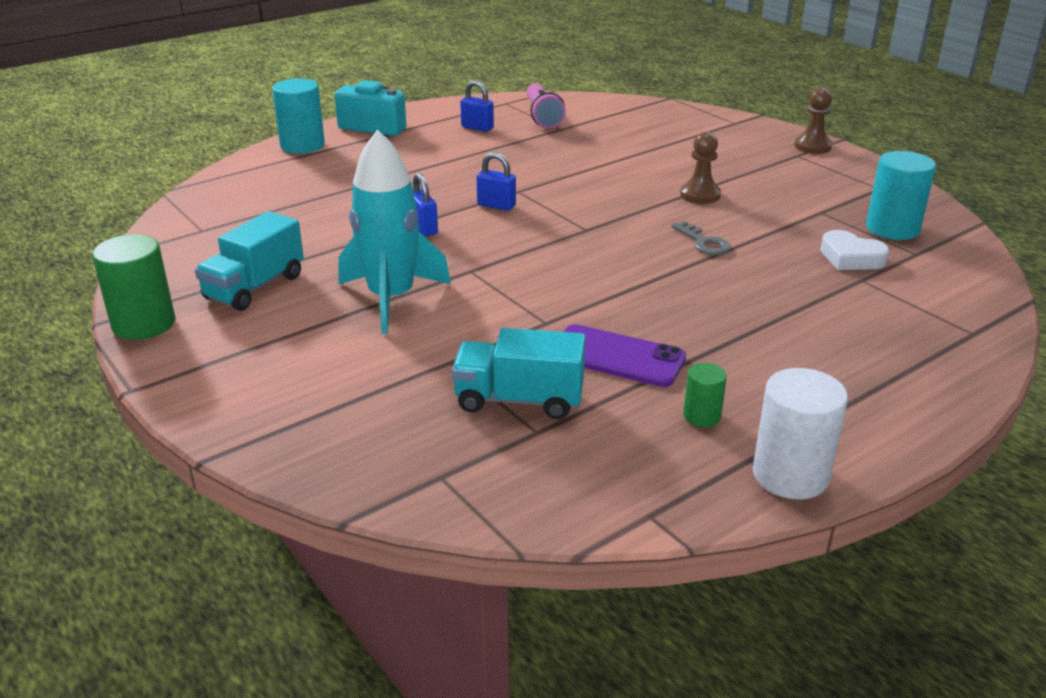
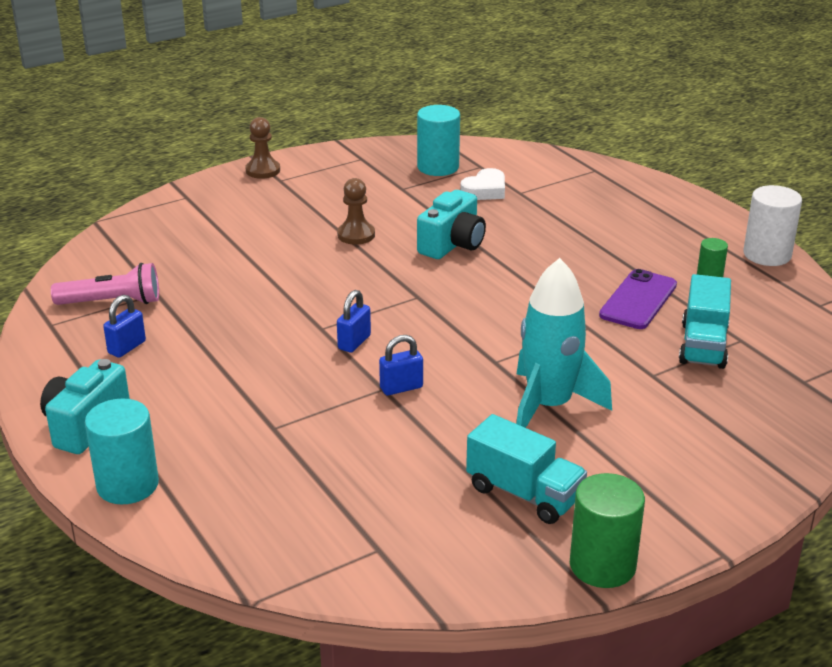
camera: 85 degrees left, 0 degrees up
(704, 243) = (452, 244): grey key -> turquoise camera

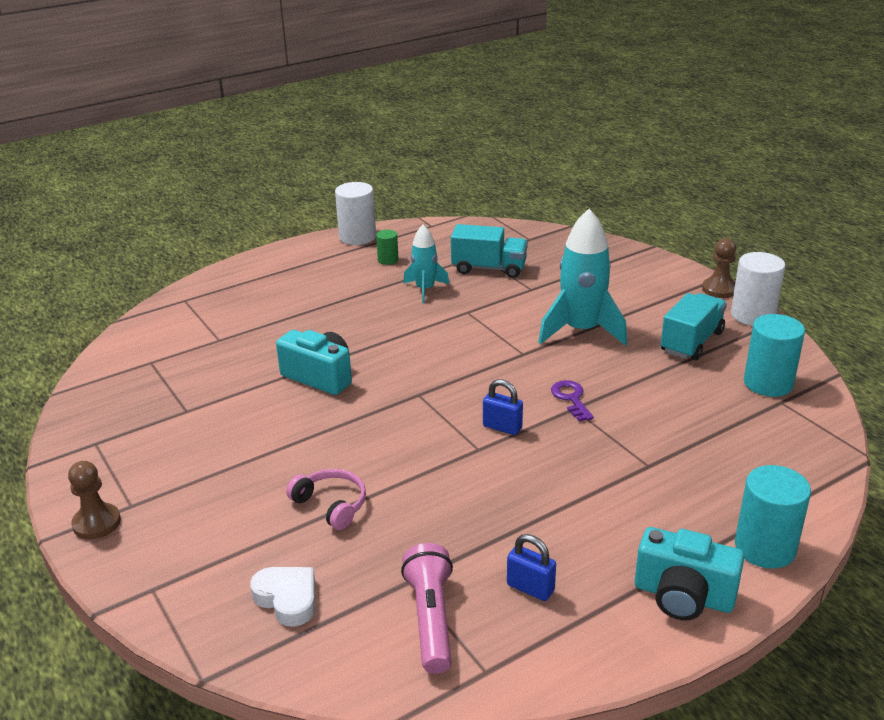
camera: 90 degrees left, 0 degrees up
(258, 257) = (331, 505): none -> pink headphones
(356, 235) = (289, 437): brown pawn -> brown pawn (719, 289)
(401, 388) = (571, 398): blue padlock -> purple key
(438, 167) = (142, 388): turquoise cylinder -> turquoise cylinder (768, 383)
(485, 190) = (208, 359): white heart -> white heart (287, 598)
(602, 565) = (752, 315): green cylinder -> white cylinder
(638, 300) = (425, 289): purple phone -> turquoise rocket

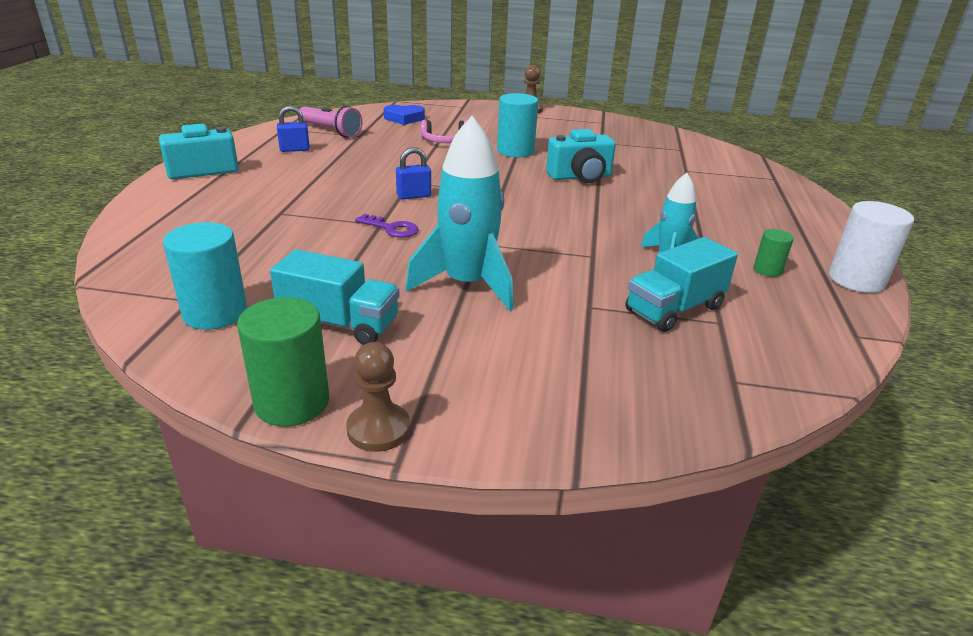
camera: 130 degrees right, 0 degrees up
(287, 598) = (404, 118): white heart -> blue heart
(691, 342) = (339, 324): turquoise truck -> turquoise truck turned 60 degrees counterclockwise
(752, 315) = (292, 402): white cylinder -> green cylinder
(765, 548) = (158, 202): turquoise cylinder -> turquoise cylinder (515, 151)

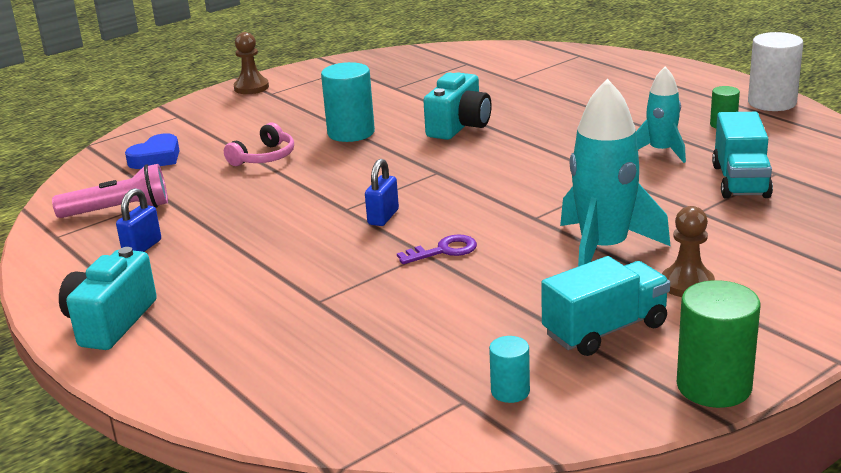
camera: 45 degrees left, 5 degrees down
(215, 313) = (510, 391): turquoise cylinder -> turquoise cylinder, size x0.54
(378, 429) = (788, 356): brown pawn -> brown pawn (687, 284)

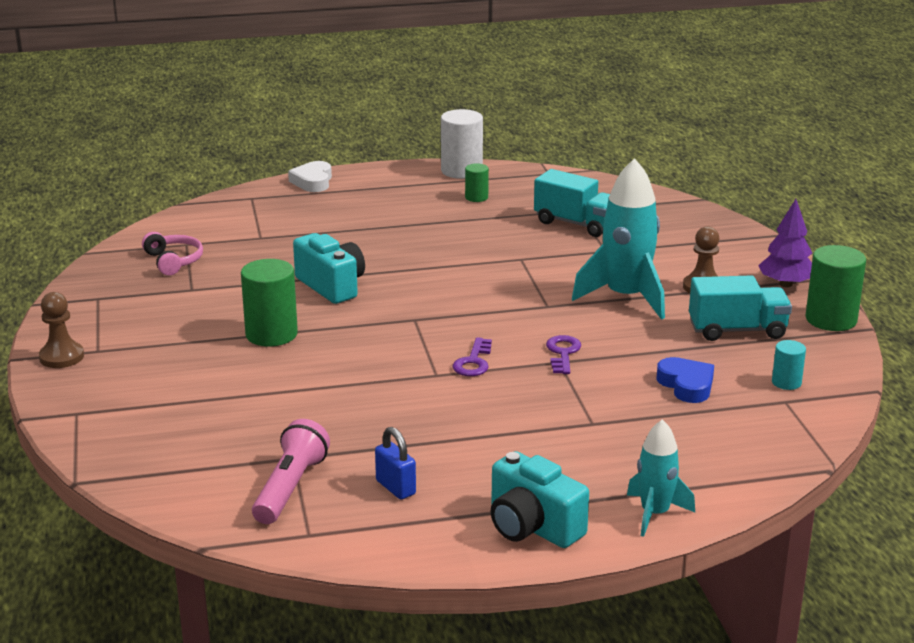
camera: 65 degrees left, 0 degrees up
(156, 158) = (180, 445): blue heart -> blue heart (686, 385)
(264, 157) = (267, 387): pink headphones -> pink headphones (173, 261)
(351, 133) = (271, 334): turquoise cylinder -> green cylinder
(383, 217) = (473, 362): blue padlock -> purple key
(605, 330) = (737, 330): turquoise truck -> turquoise truck turned 90 degrees clockwise
(645, 62) = (313, 181): none -> white heart
(661, 151) = (493, 231): turquoise rocket -> turquoise rocket (655, 514)
(770, 333) = (785, 284): none -> purple tree

